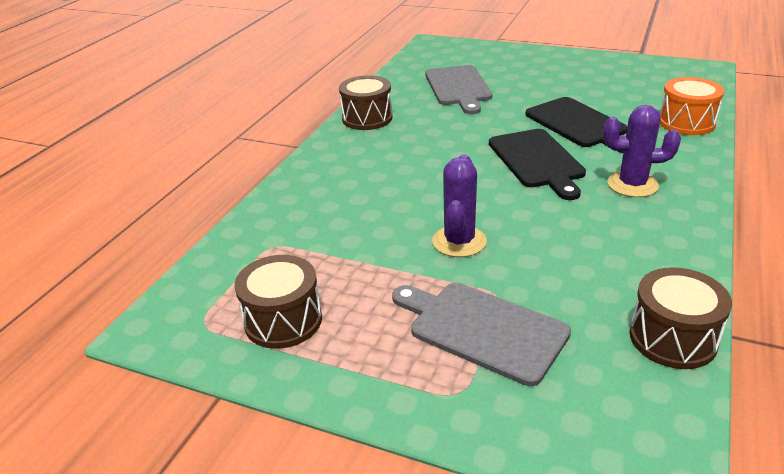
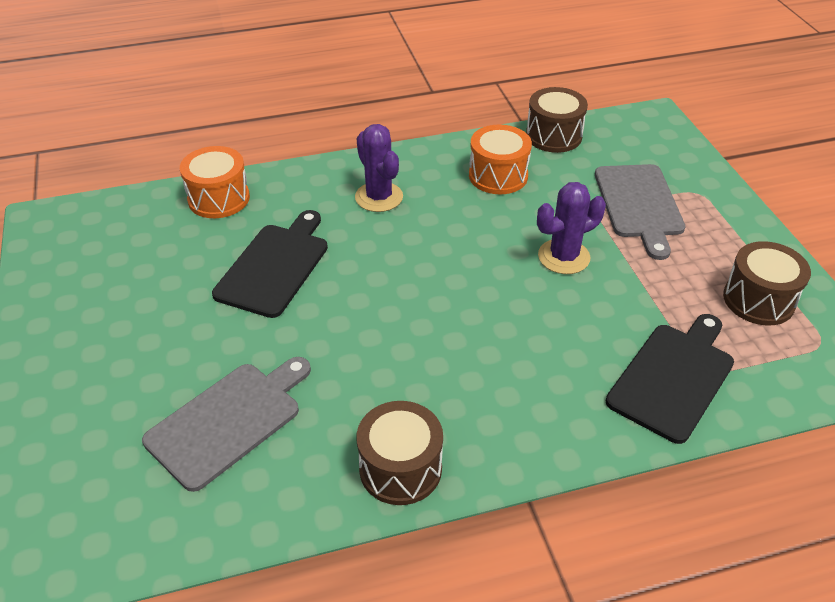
camera: 130 degrees left, 10 degrees up
(537, 161) = (384, 265): black cutting board -> black cutting board (673, 377)
(616, 259) = (498, 176): none -> orange drum

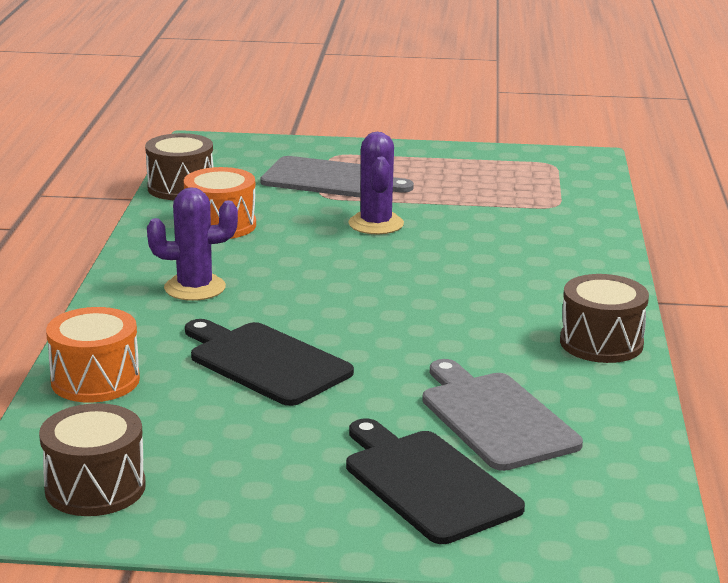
camera: 70 degrees left, 20 degrees down
(673, 377) = (557, 219): black cutting board -> black cutting board (426, 483)
(758, 300) = (490, 169): brown drum -> brown drum (95, 488)

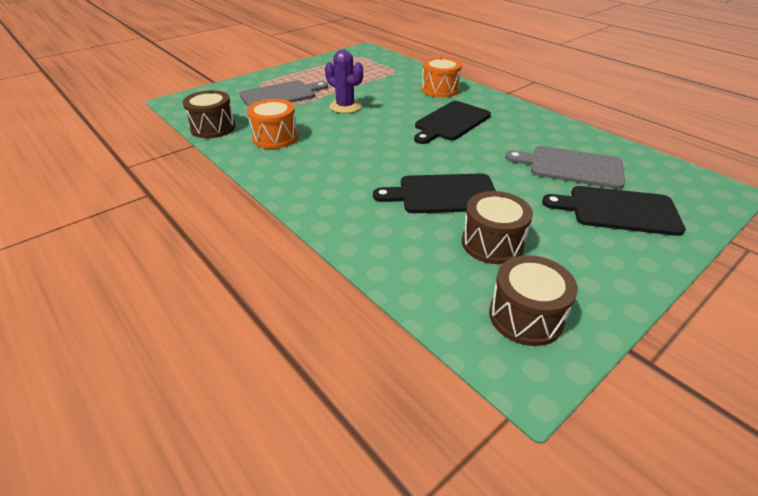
camera: 45 degrees left, 15 degrees up
(95, 380) = (391, 254): orange drum -> orange drum (440, 89)
(195, 288) = (331, 175): purple cactus -> none
(468, 299) = (451, 122): none -> black cutting board
(601, 343) = (529, 117): brown drum -> brown drum (492, 243)

